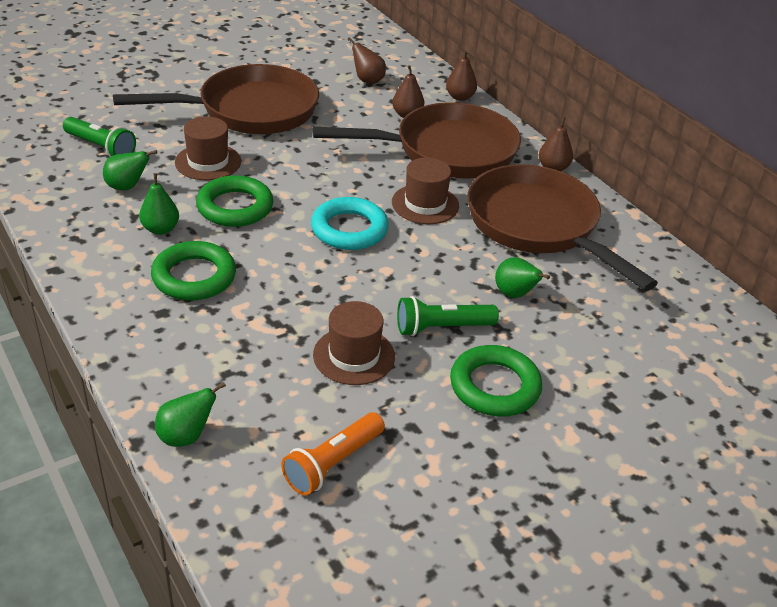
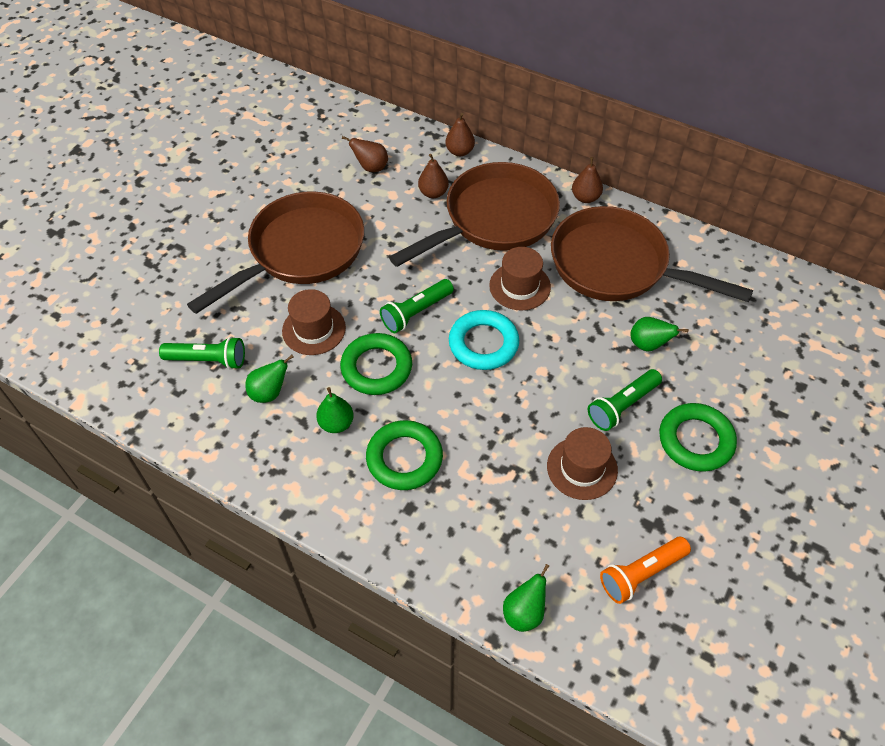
camera: 25 degrees left, 15 degrees up
(309, 185) = (416, 312): none -> green flashlight
(333, 463) = (641, 573): orange flashlight -> orange flashlight turned 45 degrees clockwise

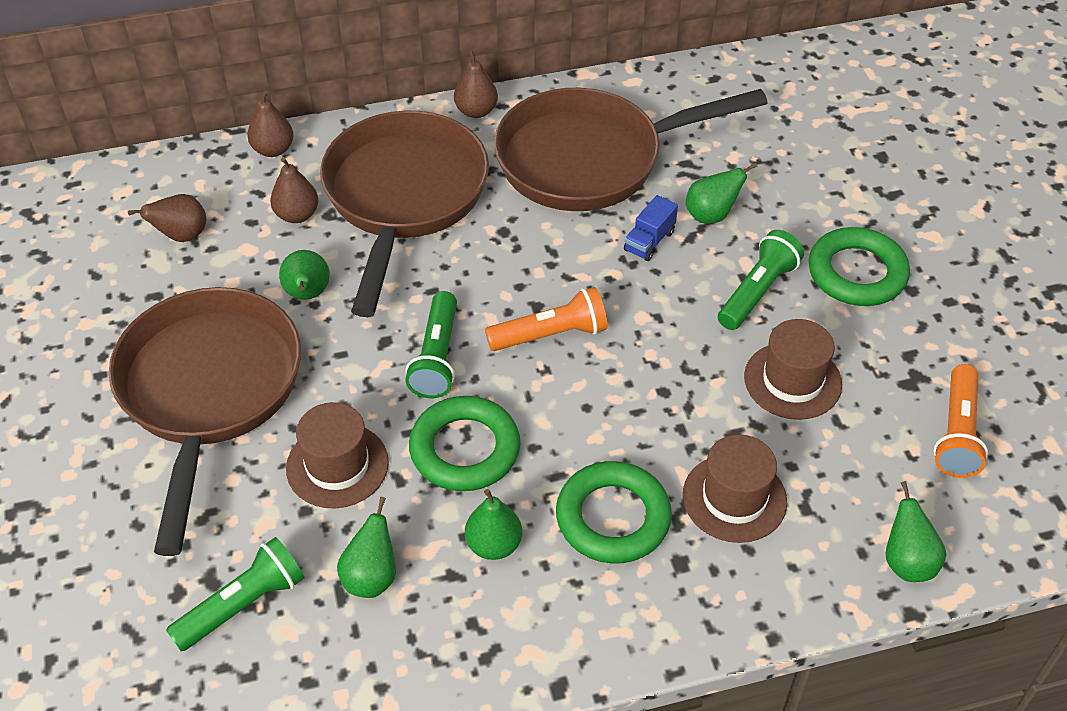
camera: 45 degrees left, 5 degrees down
(393, 236) = (307, 294): none -> green pear
(483, 344) = (550, 335): turquoise ring -> orange flashlight
(520, 286) = (517, 248): brown hat -> brown hat (734, 498)
(595, 333) = (649, 241): none -> blue truck
(622, 406) = (757, 292): green flashlight -> green flashlight turned 150 degrees counterclockwise

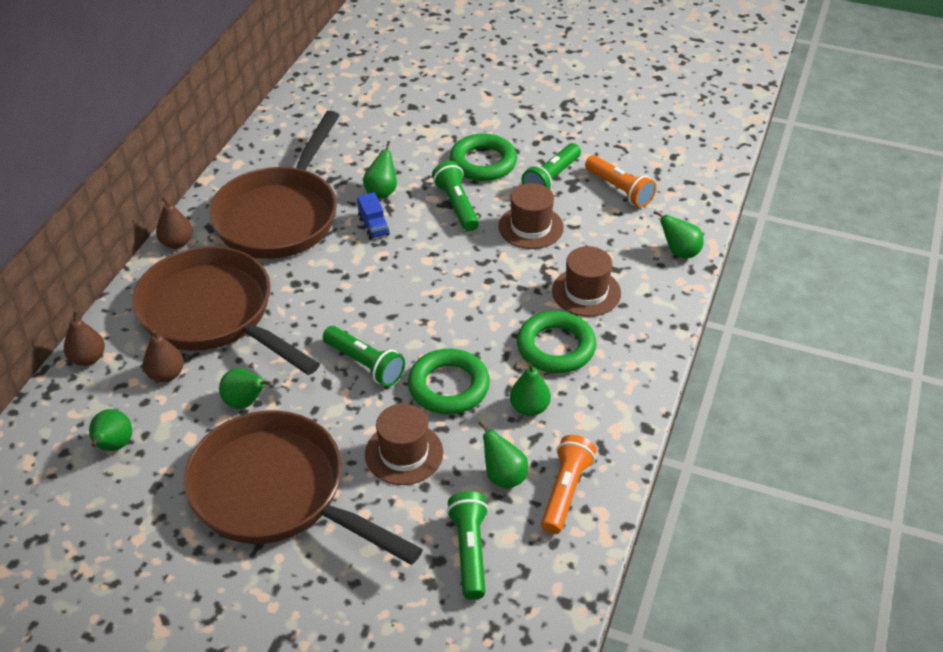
camera: 55 degrees left, 5 degrees down
(181, 236) = (113, 446): brown pear -> green pear
(550, 335) = (400, 305): orange flashlight -> orange flashlight (565, 491)
(901, 353) = (551, 178): none -> green flashlight

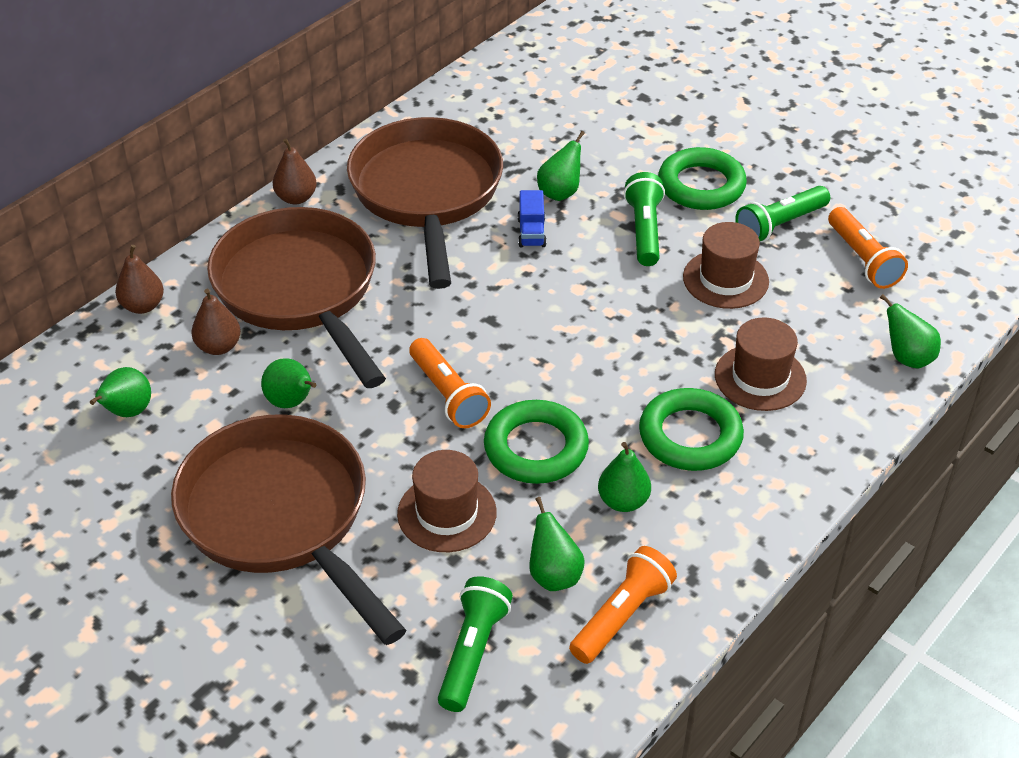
camera: 20 degrees right, 0 degrees up
(280, 215) = (427, 194): brown pan -> brown pan turned 135 degrees clockwise
(365, 364) = (448, 395): green flashlight -> orange flashlight

